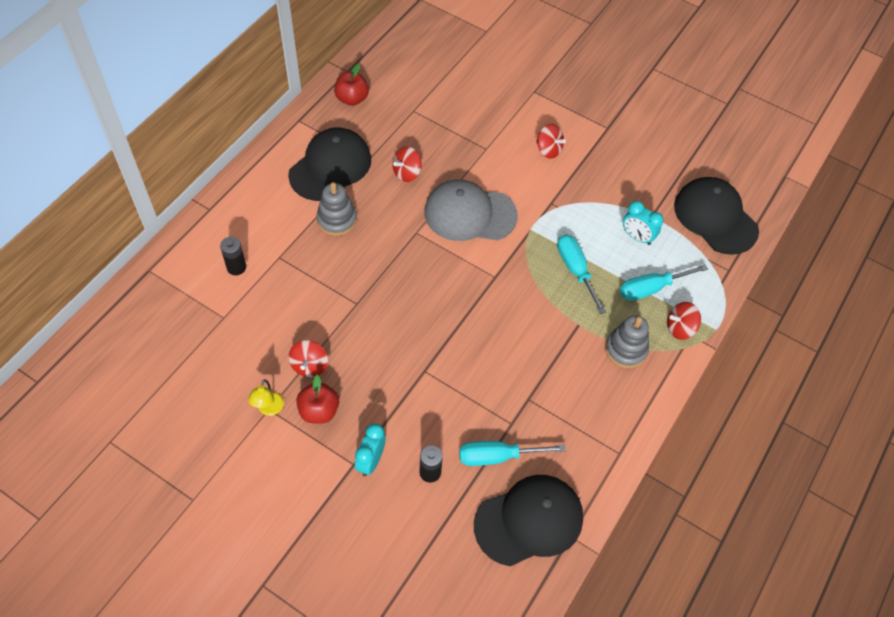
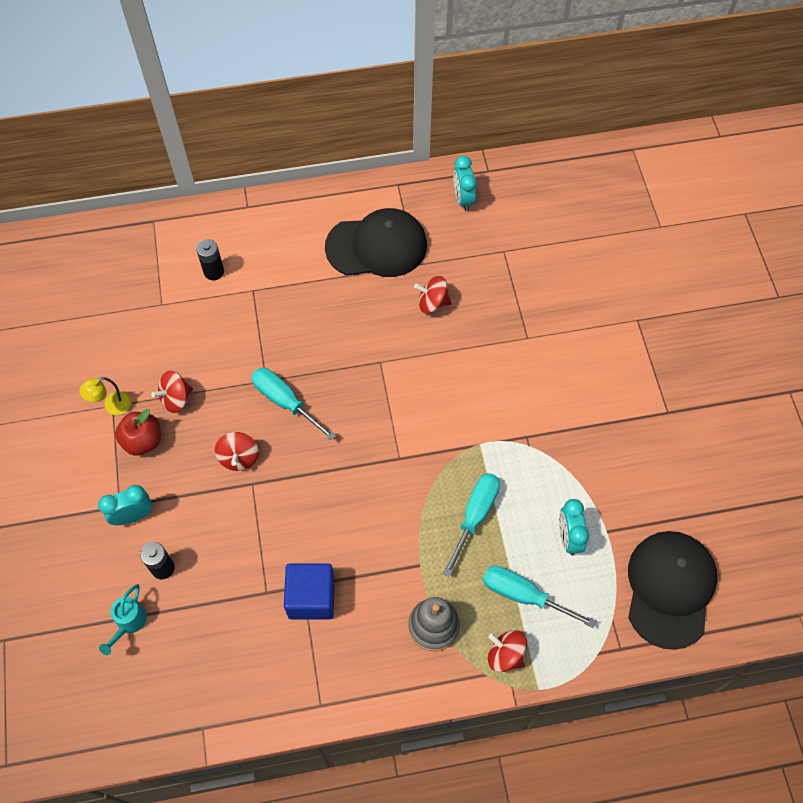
camera: 50 degrees right, 5 degrees up
(337, 220) = (330, 296): grey stacking toy -> none
(352, 99) = (463, 199): red apple -> turquoise clock
(450, 525) = (129, 623): none -> turquoise watering can
(469, 214) = (443, 384): grey cap -> none
(497, 456) = (224, 607): turquoise screwdriver -> turquoise screwdriver (285, 401)
(529, 521) = (187, 682): black cap -> none
(541, 400) = (311, 597): none -> blue cube
(548, 150) = (583, 386): red spinning top -> red spinning top (239, 458)

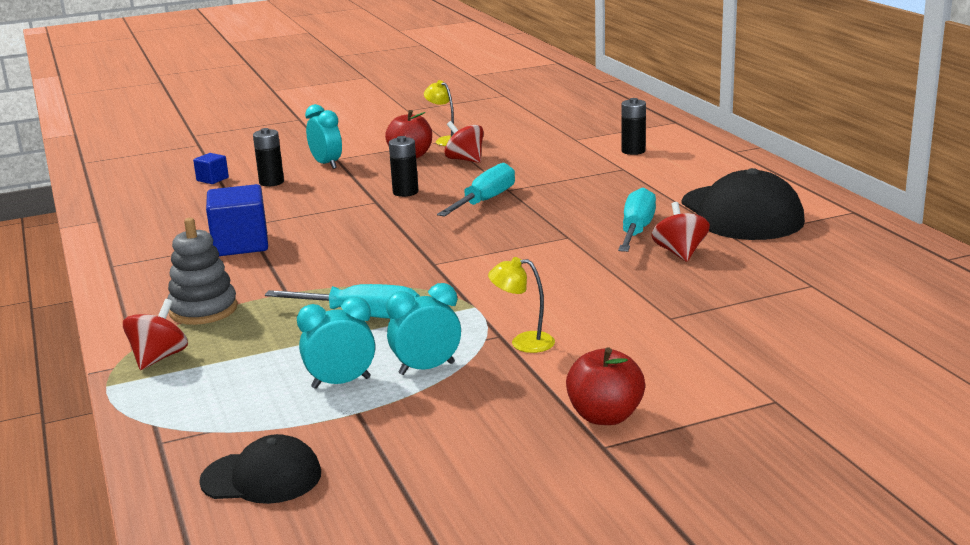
camera: 80 degrees right, 40 degrees down
(129, 623) = (212, 179): turquoise watering can -> blue cube
(239, 458) = (405, 192): red spinning top -> black battery
(463, 199) = (875, 249): turquoise clock -> turquoise clock (426, 368)
(523, 595) = (247, 360): turquoise screwdriver -> turquoise screwdriver (636, 230)
(540, 425) = (523, 342): none -> yellow lamp
(637, 403) = (605, 416): none -> red apple
(670, 589) = (262, 477): black cap -> black cap, size x0.57

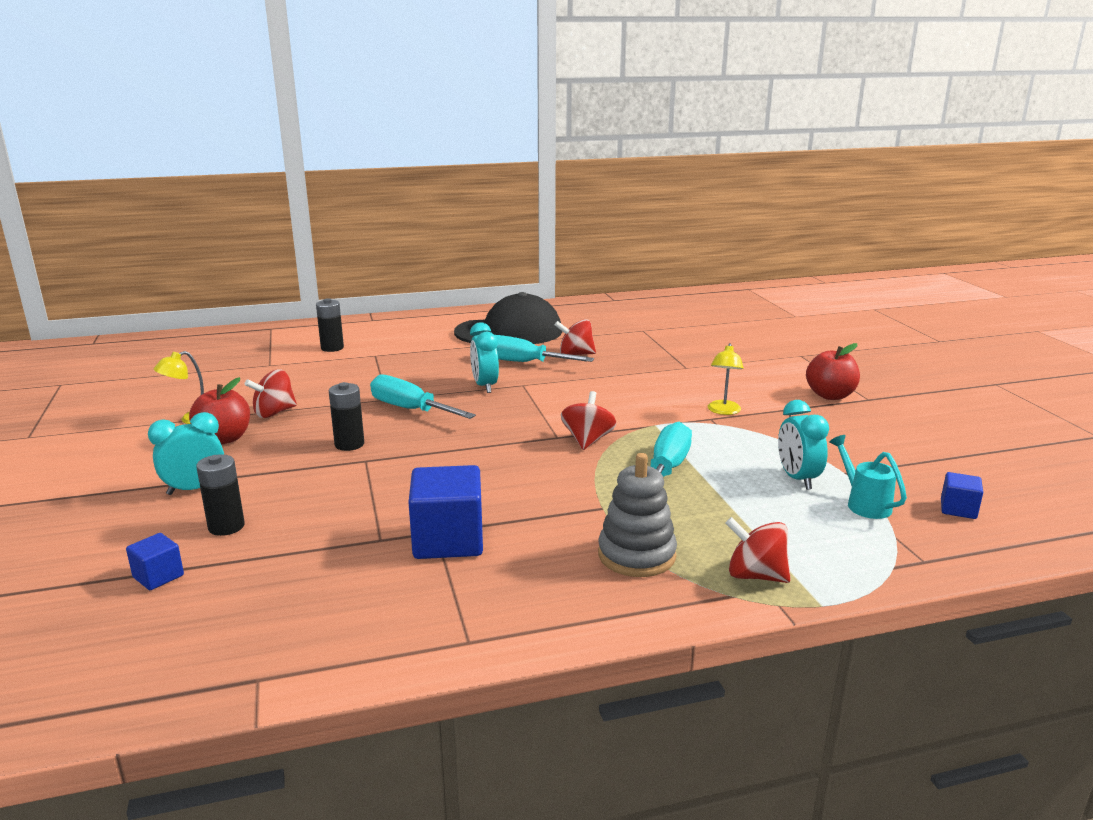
camera: 85 degrees left, 0 degrees up
(262, 477) = (958, 509): black cap -> blue cube
(281, 418) = (864, 504): none -> turquoise watering can
(426, 277) = (587, 440): none -> red spinning top
(426, 368) = (768, 445): turquoise clock -> turquoise clock (485, 386)

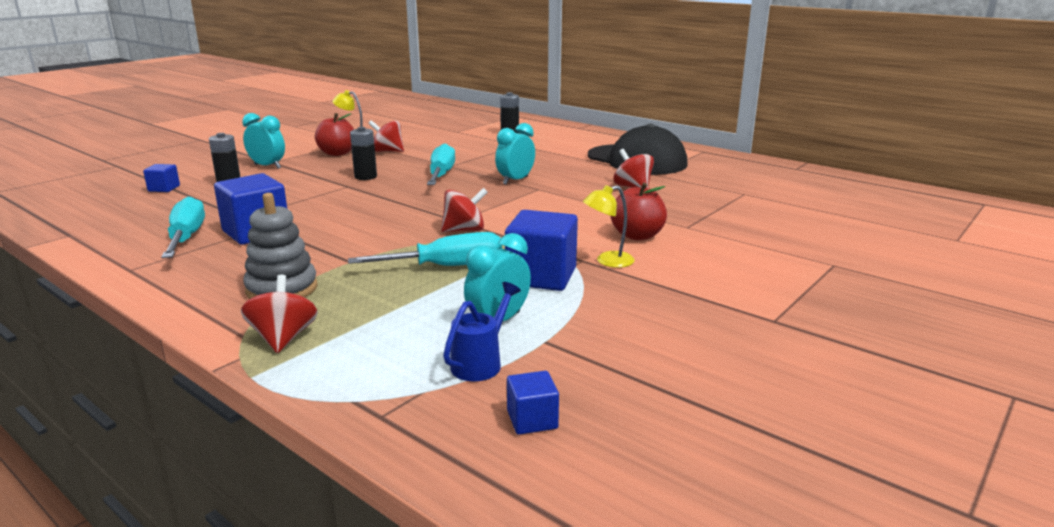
camera: 55 degrees right, 0 degrees up
(523, 362) = (582, 178): turquoise screwdriver -> turquoise screwdriver (187, 237)
(728, 441) = (541, 276): none -> blue cube
(830, 395) = (743, 299): red apple -> red apple (637, 235)
(864, 504) = (481, 363): turquoise watering can -> blue watering can

